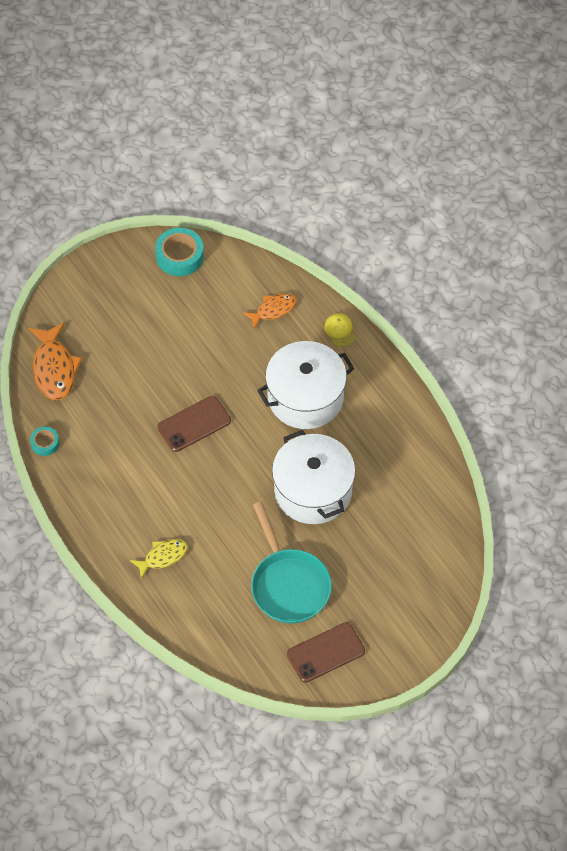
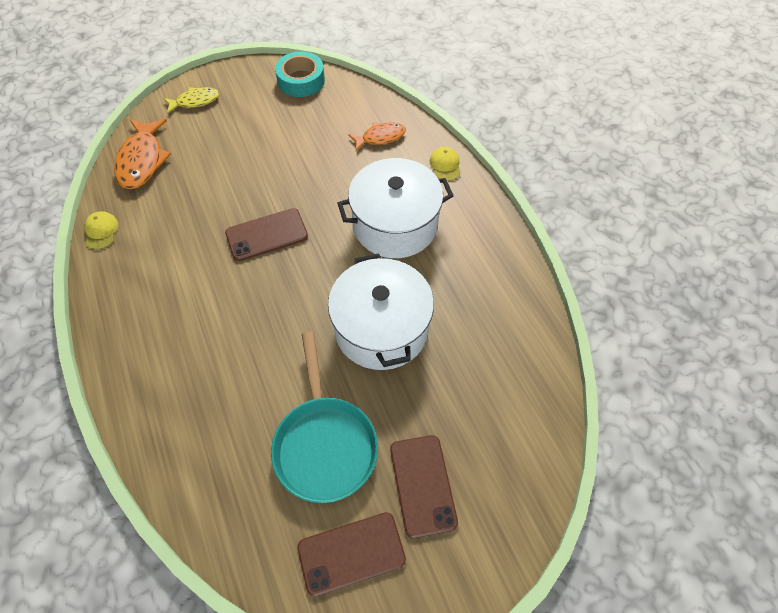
camera: 10 degrees right, 0 degrees up
(45, 443) = (101, 231): turquoise tape -> yellow cap
(163, 557) = (182, 381): yellow fish -> yellow fish (195, 101)
(368, 601) = (422, 485): none -> brown phone

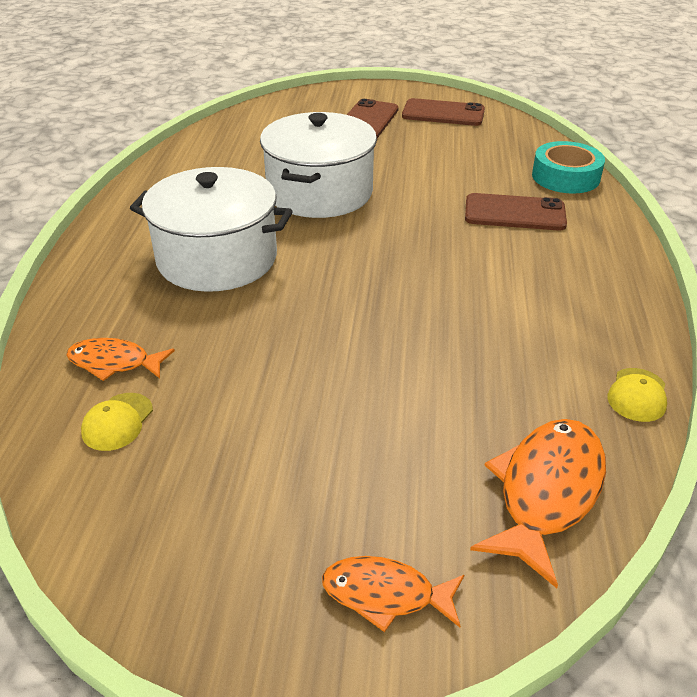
camera: 150 degrees left, 20 degrees down
(195, 101) = (385, 594): yellow fish -> orange fish
(266, 235) = (384, 304): brown phone -> brown phone (514, 213)
(301, 80) = (127, 540): turquoise tape -> turquoise tape (565, 177)
(324, 443) = (428, 153): turquoise pan -> none
(445, 165) = (79, 293): yellow cap -> yellow cap (117, 422)

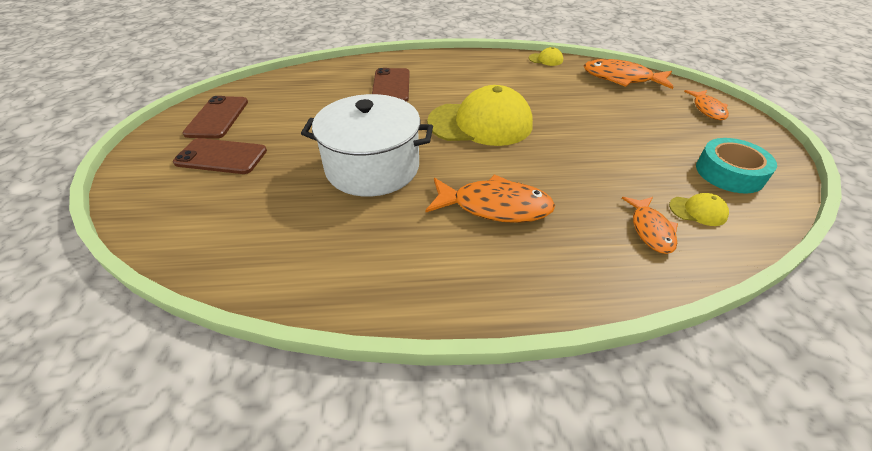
camera: 100 degrees left, 5 degrees up
(217, 258) = (495, 206): white pot -> orange fish
(394, 274) = (480, 123): none -> yellow cap
(565, 177) = (339, 70): turquoise tape -> turquoise tape (729, 173)

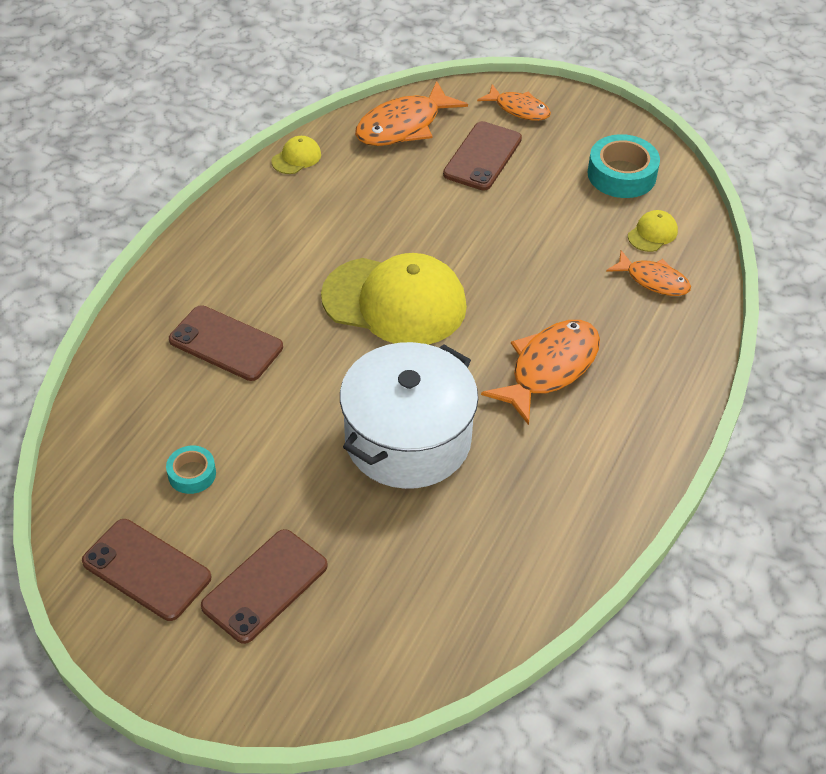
camera: 60 degrees left, 5 degrees up
(292, 107) = (192, 474): none -> turquoise tape
(480, 123) = (395, 302): yellow cap -> yellow cap turned 75 degrees clockwise
(643, 111) = (482, 156): none -> brown phone

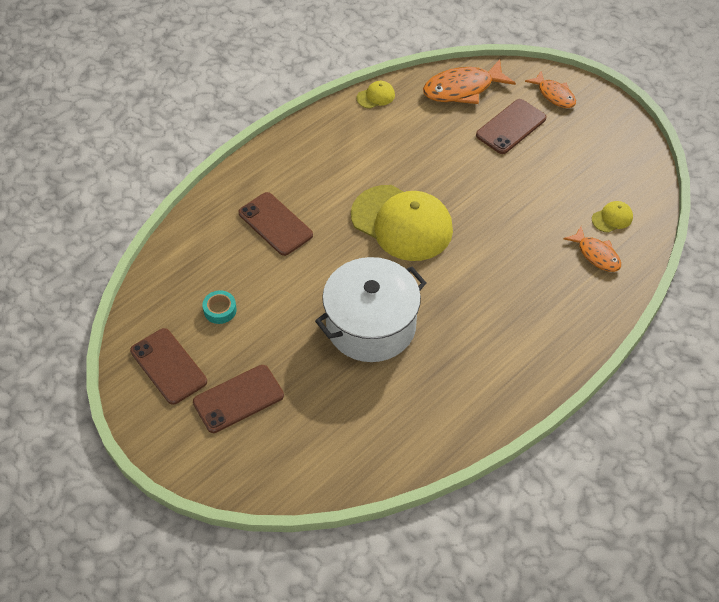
camera: 20 degrees right, 5 degrees up
(549, 368) = (491, 301): orange fish -> none
(621, 174) = (609, 166): turquoise tape -> none

